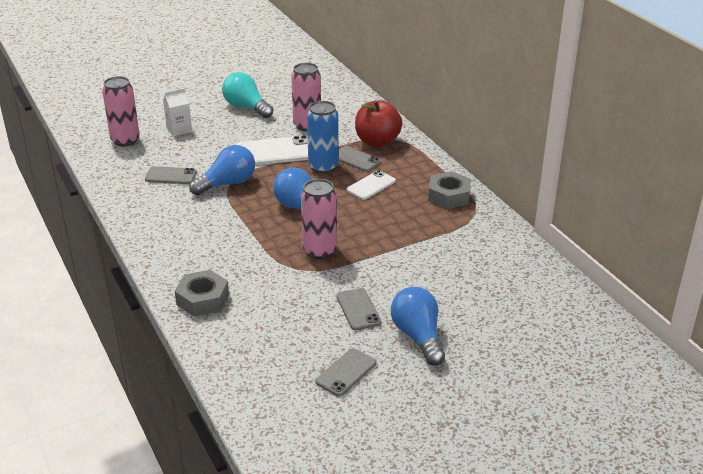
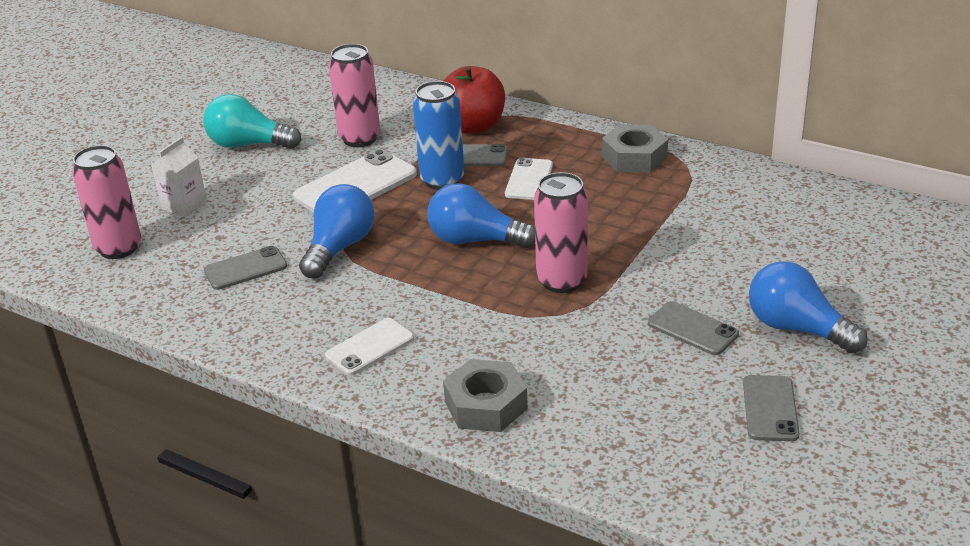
camera: 30 degrees left, 0 degrees up
(182, 243) = (370, 347): none -> white phone

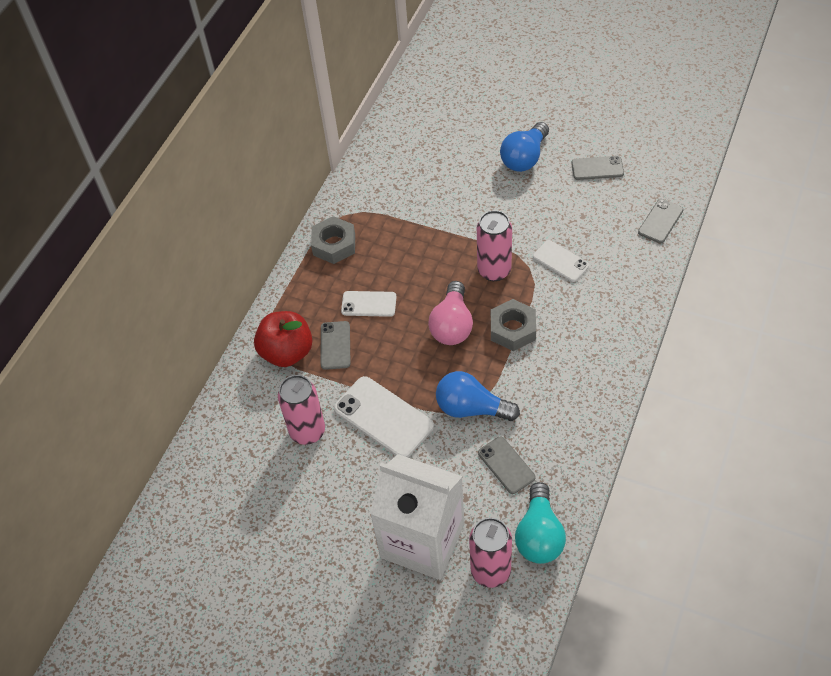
camera: 95 degrees left, 20 degrees up
(184, 205) = (422, 540): white carton -> white carton, size x2.34
(248, 144) = (318, 519): turquoise light bulb -> turquoise light bulb (539, 535)
(370, 347) = (583, 364): white phone -> white phone (560, 261)
(442, 180) = (372, 359): blue can -> none
(475, 240) = (452, 325): blue light bulb -> pink light bulb
(486, 405) = (624, 293): grey nut -> grey nut (513, 329)
(692, 329) = (533, 203): grey phone -> grey phone (660, 221)

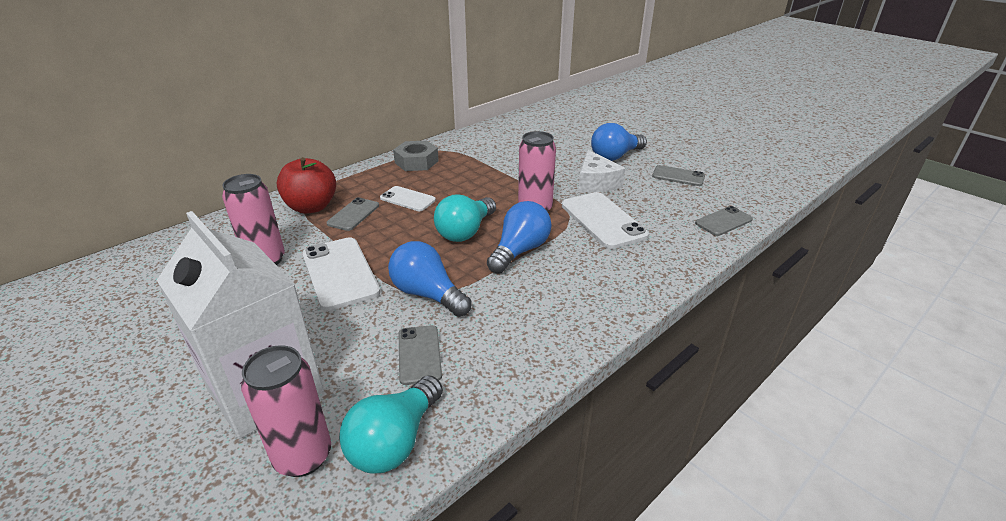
camera: 20 degrees right, 20 degrees down
(452, 325) = (465, 231): pink light bulb -> turquoise light bulb
(513, 329) = (520, 251): grey nut -> blue light bulb
(527, 208) = (596, 182): none -> white cheese
(560, 261) = (603, 220): white phone -> white phone, size x1.67

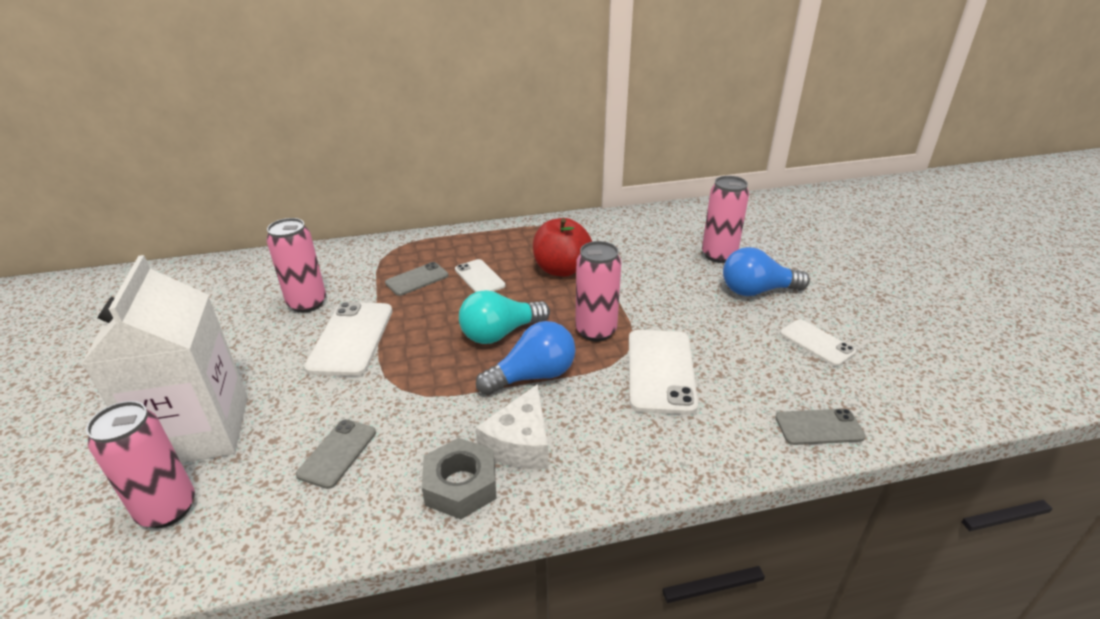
camera: 30 degrees right, 0 degrees up
(311, 207) = (389, 260): red apple -> red apple (561, 269)
(395, 441) = (240, 532): turquoise light bulb -> none
(416, 162) = (526, 236): grey nut -> grey nut (461, 485)
(427, 294) = (402, 391): blue light bulb -> none
(570, 141) = (719, 255): none -> pink can
(596, 182) = (699, 319): white cheese -> white cheese (520, 443)
(678, 176) = (816, 343): grey phone -> white phone

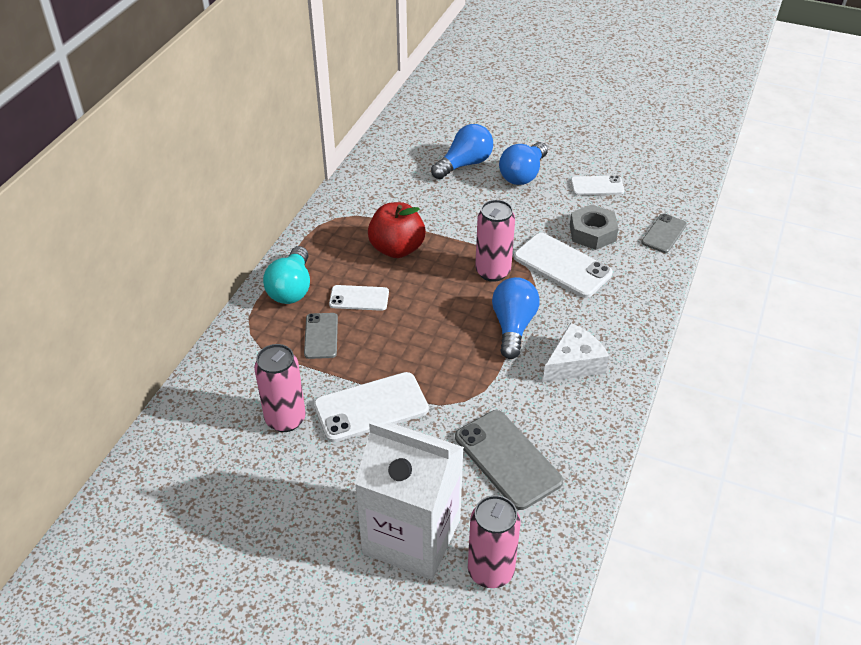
camera: 55 degrees left, 10 degrees up
(337, 453) = (507, 459): grey phone -> grey phone, size x1.67
(351, 338) = (371, 407): white phone -> white phone turned 60 degrees counterclockwise
(461, 485) = (589, 407): grey nut -> grey nut (592, 233)
(500, 333) = (448, 320): turquoise light bulb -> turquoise light bulb (291, 288)
(520, 443) = (574, 363): white cheese -> white cheese turned 90 degrees counterclockwise
(719, 255) = (464, 164): pink can -> blue light bulb

